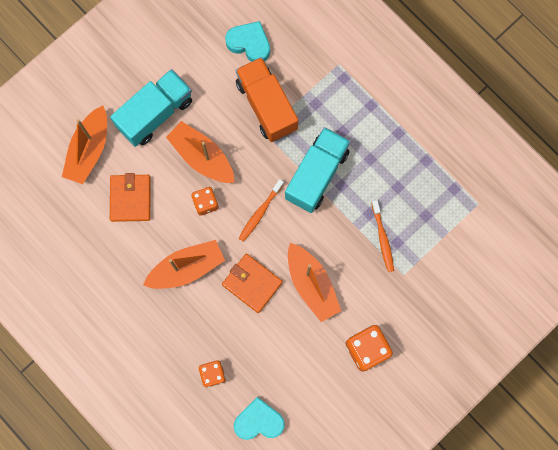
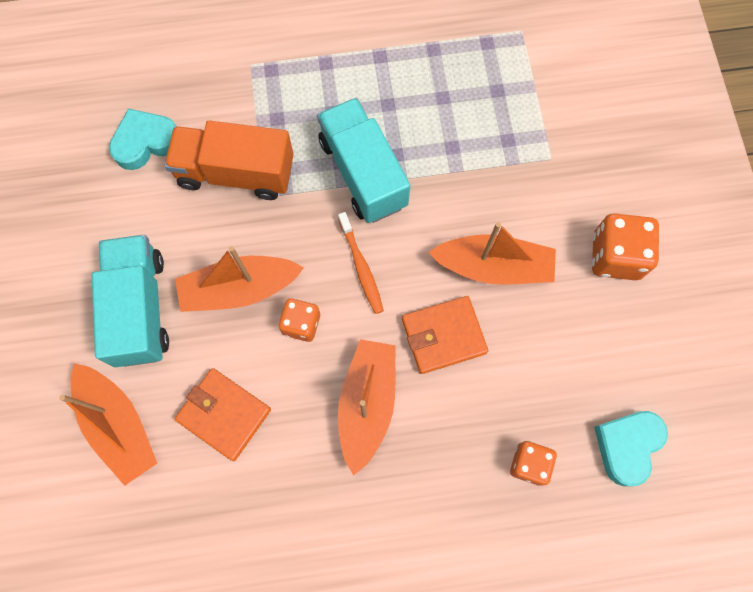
camera: 55 degrees left, 5 degrees down
(382, 238) = (492, 152): orange toothbrush -> none

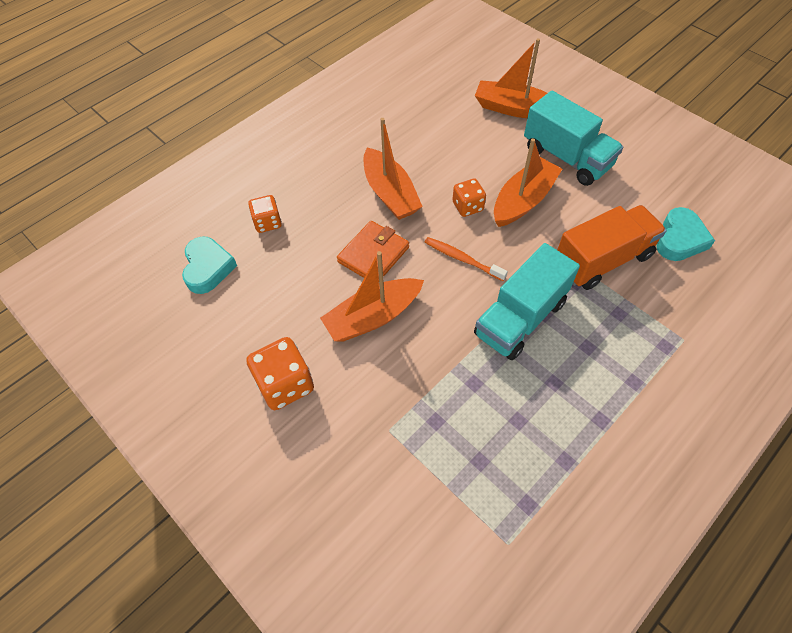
camera: 145 degrees right, 15 degrees down
(224, 414) = (465, 143): orange wallet -> none
(363, 173) = (520, 318): turquoise truck -> turquoise truck turned 105 degrees clockwise

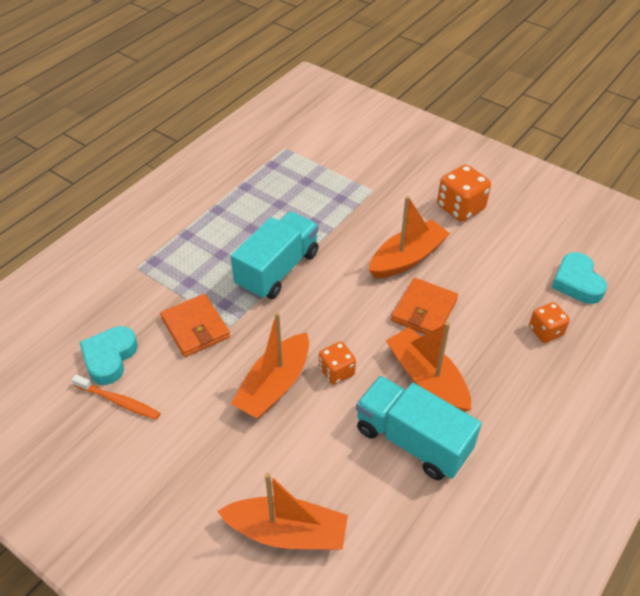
camera: 170 degrees right, 10 degrees down
(462, 259) = (335, 315): orange toothbrush -> orange toothbrush (119, 401)
(566, 157) = (219, 452): turquoise truck -> turquoise truck (412, 440)
(602, 260) = (195, 328): orange truck -> orange wallet

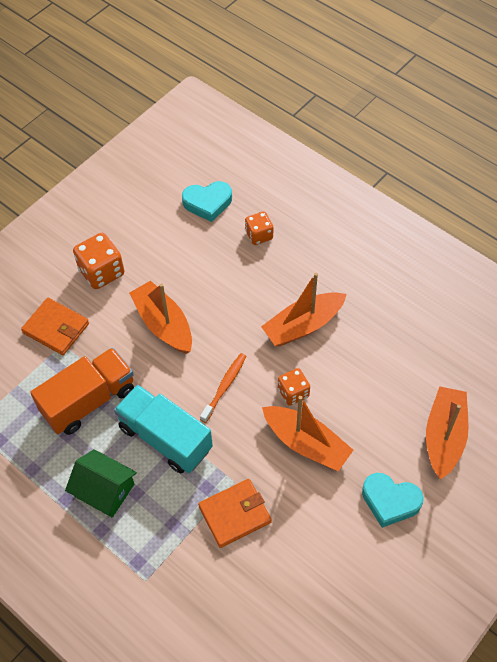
camera: 85 degrees left, 10 degrees up
(109, 358) = (267, 595): turquoise heart -> turquoise heart (390, 501)
(119, 401) = (320, 580): orange toothbrush -> orange toothbrush (224, 386)
(224, 233) = (104, 490): none -> green house
(314, 214) = (89, 401): none -> orange truck
(412, 440) = (362, 343): turquoise truck -> none
(424, 310) = (229, 318): orange wallet -> orange wallet (56, 328)

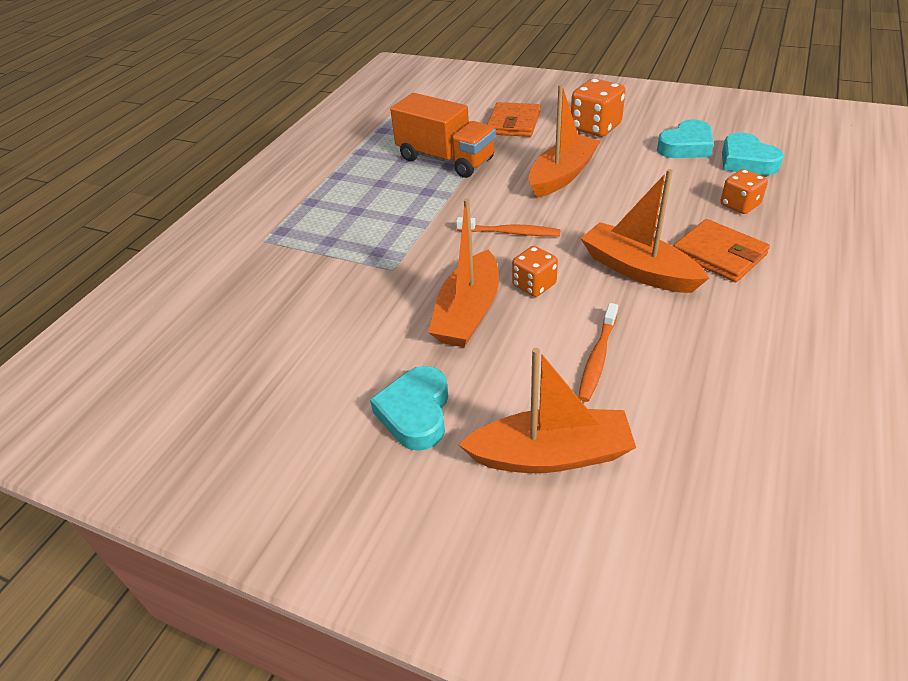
camera: 75 degrees right, 15 degrees down
(104, 490) = (353, 192): green house -> none
(165, 438) = (426, 211): turquoise truck -> none
(167, 227) = (686, 146): none -> turquoise heart
(235, 514) = (352, 279): orange wallet -> orange wallet (719, 254)
(377, 383) = (597, 358): none -> orange toothbrush

